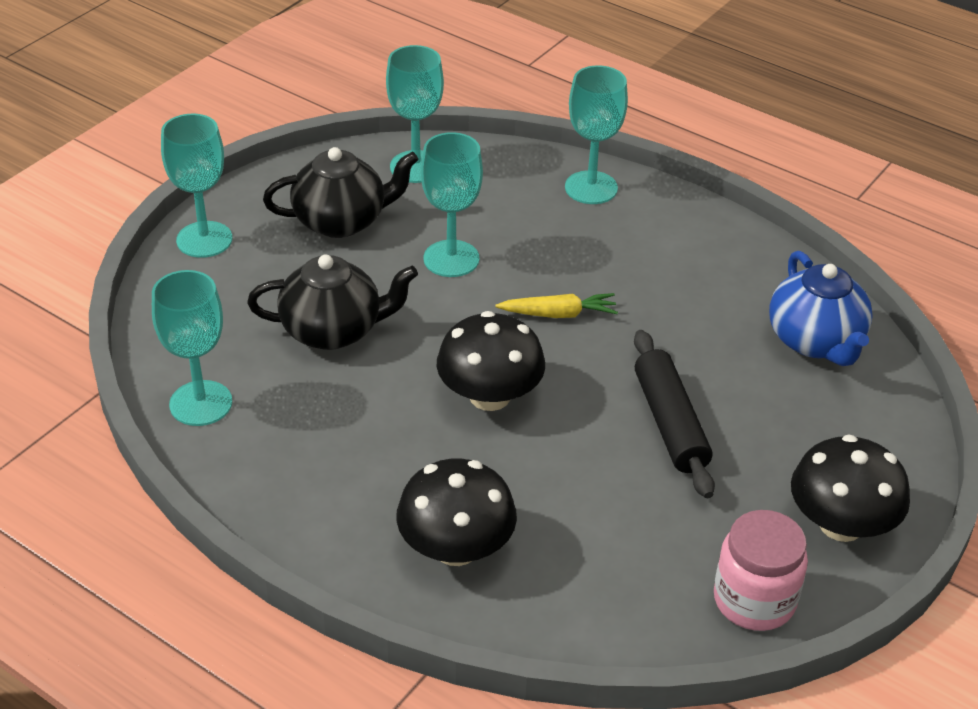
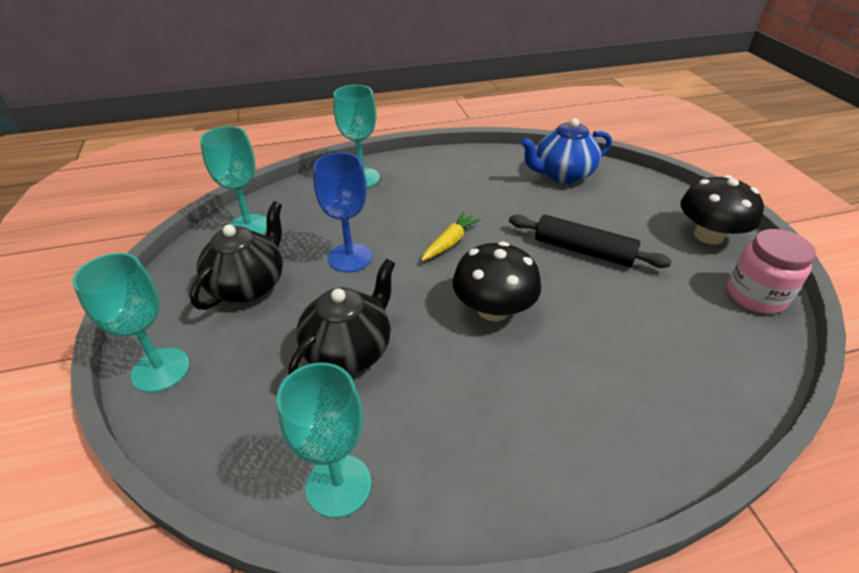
camera: 50 degrees left, 0 degrees up
(451, 259) = (350, 257): turquoise goblet -> blue goblet
(456, 548) = (631, 408): black mushroom -> none
(815, 341) = (562, 175): blue teapot -> blue teapot turned 135 degrees clockwise

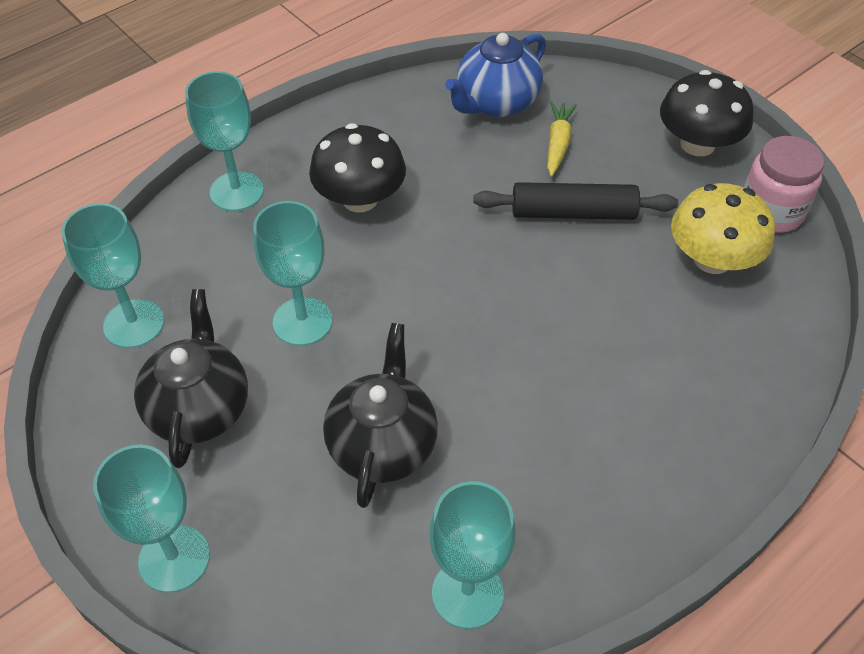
camera: 25 degrees left, 10 degrees up
(350, 257) = (302, 321): blue goblet -> turquoise goblet
(450, 242) = (413, 255): yellow carrot -> yellow carrot (558, 144)
(493, 309) = (513, 329): black mushroom -> black mushroom (360, 199)
(686, 313) = (712, 259): none -> yellow mushroom

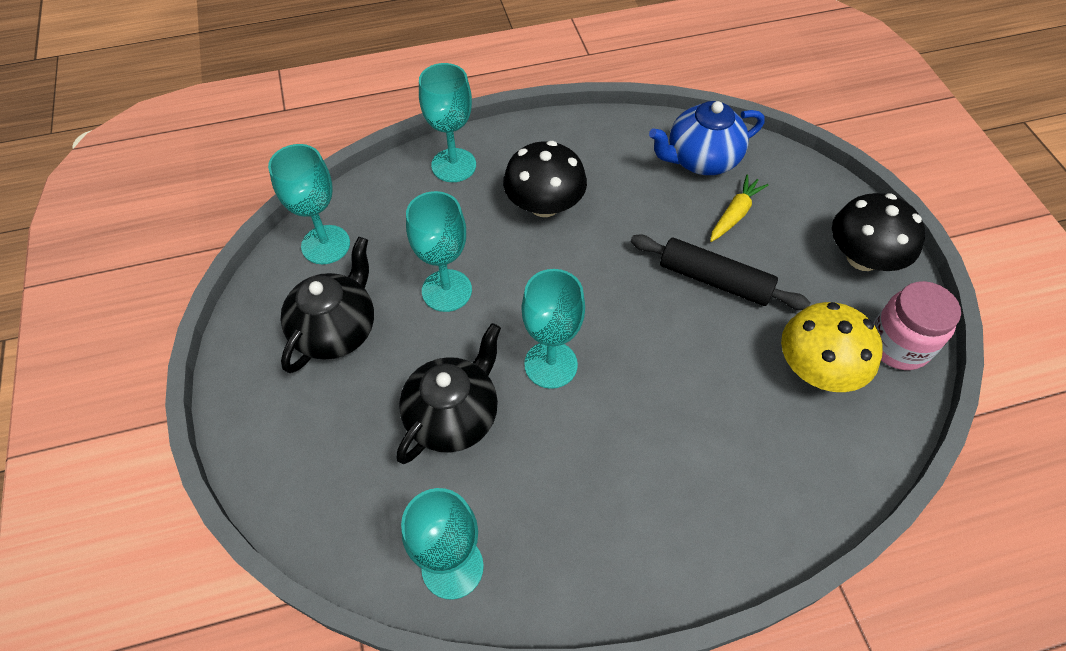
camera: 25 degrees right, 5 degrees up
(174, 558) = (259, 439): turquoise goblet -> turquoise goblet (551, 364)

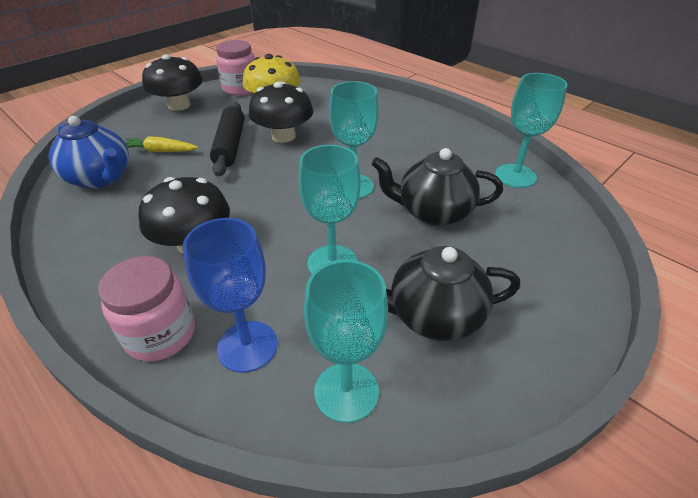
camera: 120 degrees left, 15 degrees down
(405, 207) = (247, 346): none -> blue goblet
(453, 165) = (160, 334): turquoise goblet -> pink jar
(710, 343) = (283, 136): none -> black mushroom

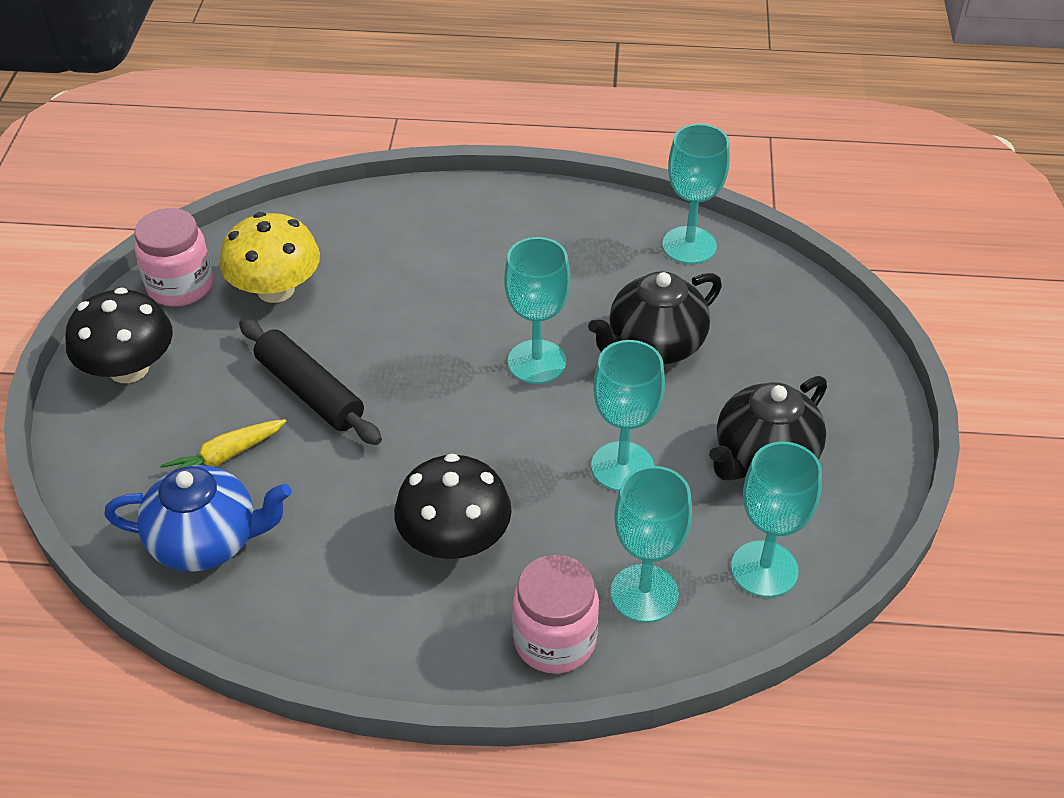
camera: 40 degrees left, 5 degrees up
(247, 346) = (644, 593): blue goblet -> turquoise goblet
(283, 136) = (361, 336): black mushroom -> none

